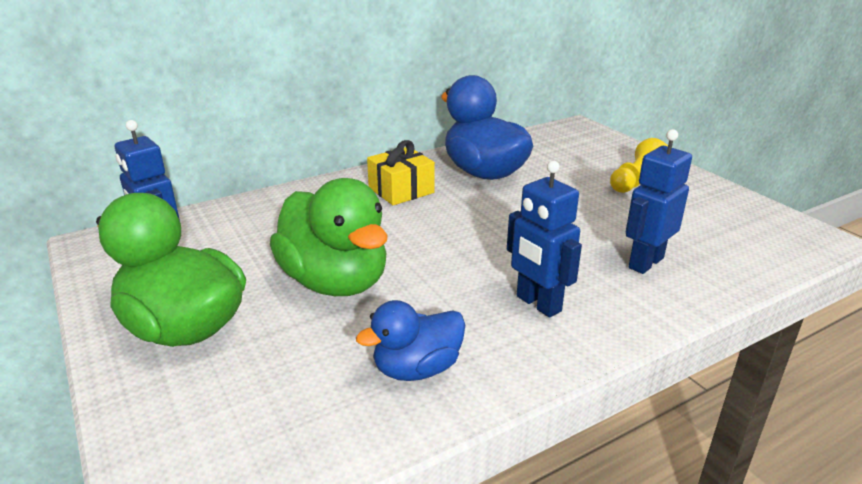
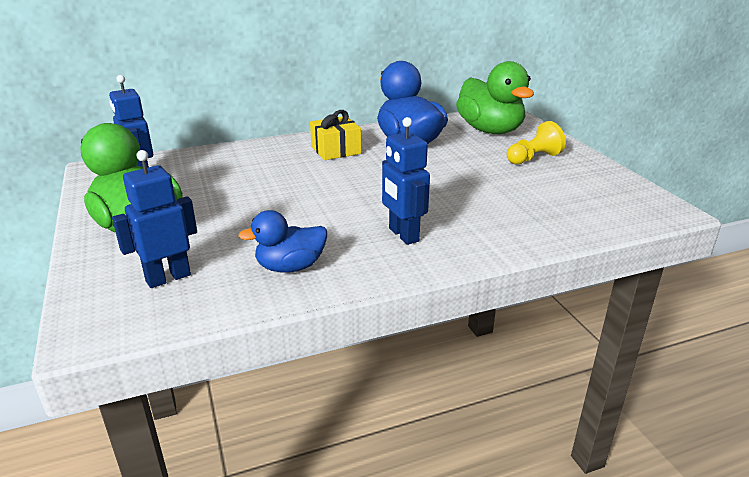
camera: 10 degrees right, 0 degrees up
(335, 282) = (257, 207): green duck -> green duck (490, 130)
(645, 263) = (506, 215): blue robot -> blue robot (168, 278)

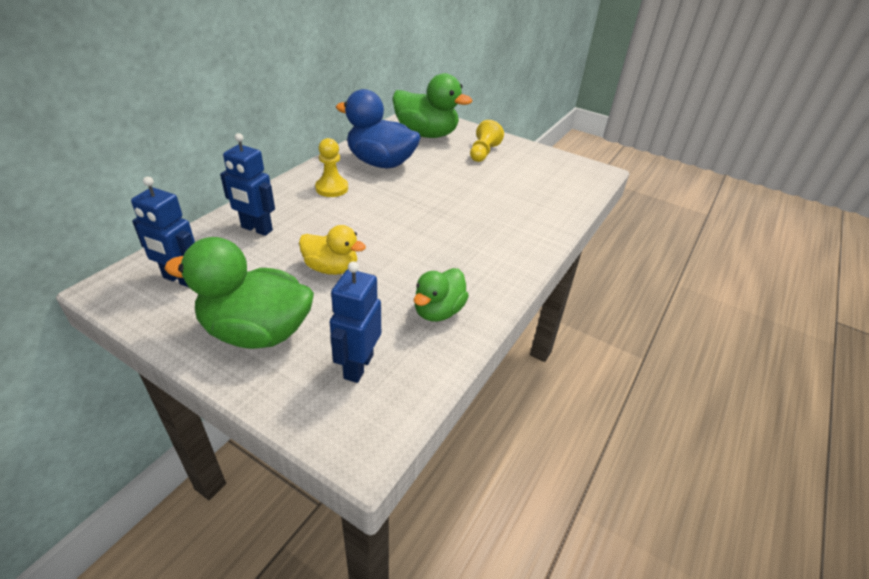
camera: 40 degrees left, 10 degrees up
(251, 205) = (331, 268): none -> yellow duck
(290, 267) = (438, 311): blue duck -> green duck
(336, 150) = (332, 188): yellow gift -> yellow pawn
(403, 235) = (479, 250): blue robot -> blue robot (256, 229)

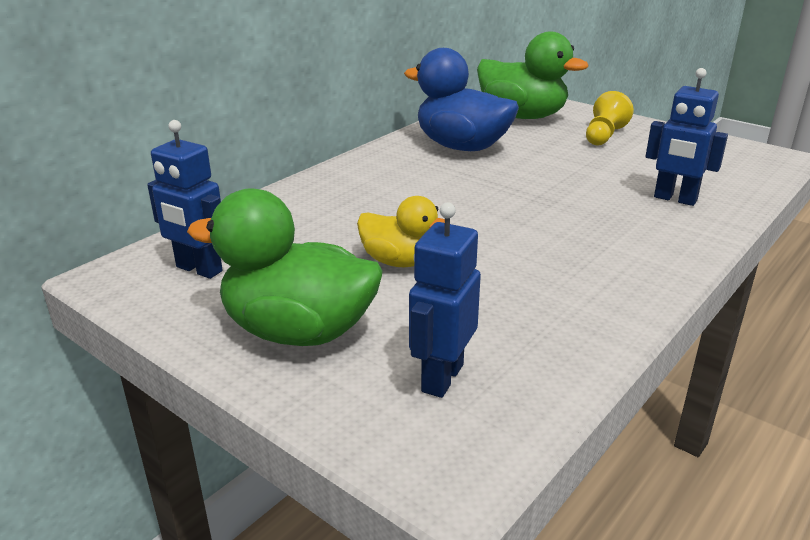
camera: 10 degrees right, 10 degrees down
(256, 229) = (298, 216): blue robot -> blue robot (675, 199)
(332, 188) = (396, 174): yellow pawn -> none
(438, 311) = (555, 315): green duck -> none

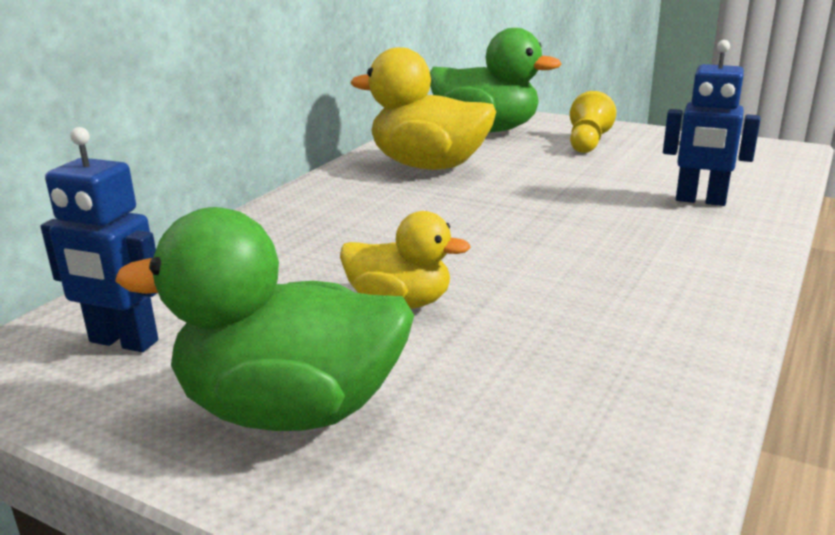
camera: 10 degrees left, 5 degrees down
(441, 378) = (514, 450): blue robot -> none
(462, 147) = (428, 166): blue duck -> yellow duck

